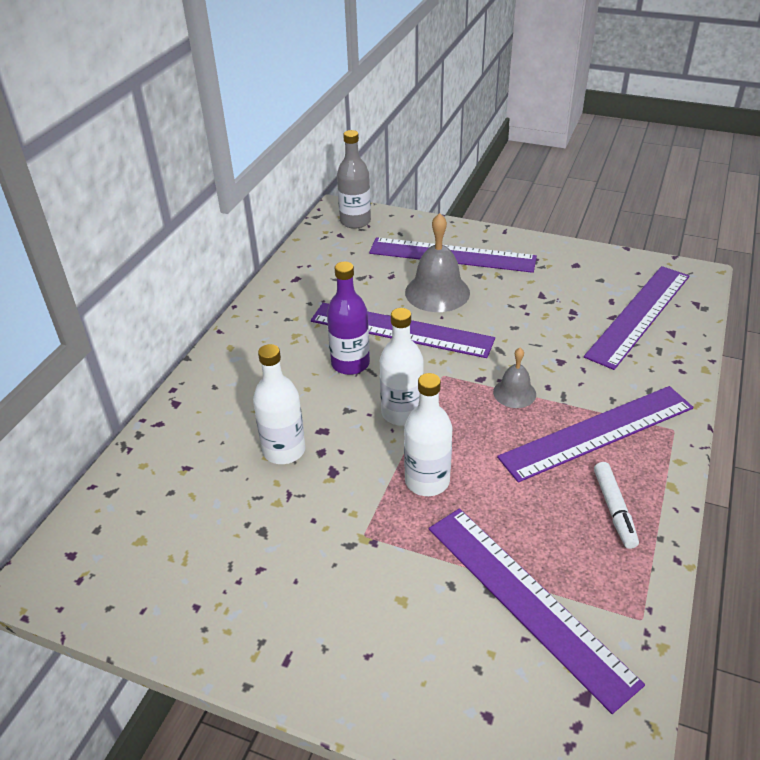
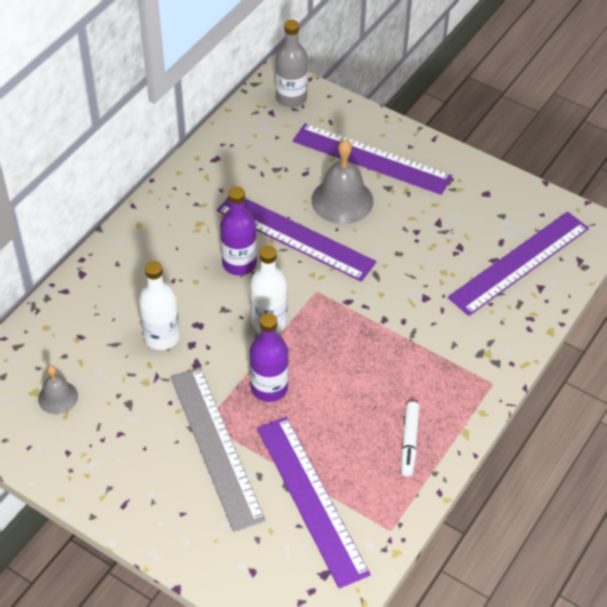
camera: 10 degrees right, 10 degrees up
(384, 560) = (215, 446): none -> grey ruler
(427, 481) = (269, 388): white bottle -> purple bottle
(514, 393) = (372, 321): grey bell -> grey bell (58, 397)
(597, 432) = (426, 372): purple ruler -> none

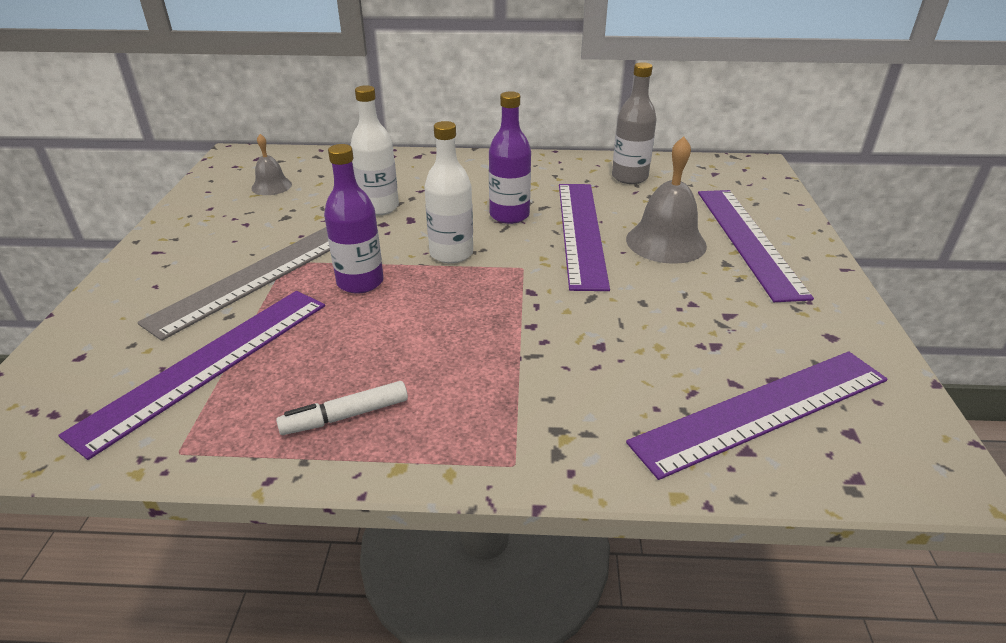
camera: 60 degrees right, 15 degrees down
(291, 98) = (748, 176): grey bottle -> grey bottle (629, 177)
(519, 262) = (762, 410): purple ruler -> purple ruler turned 45 degrees counterclockwise

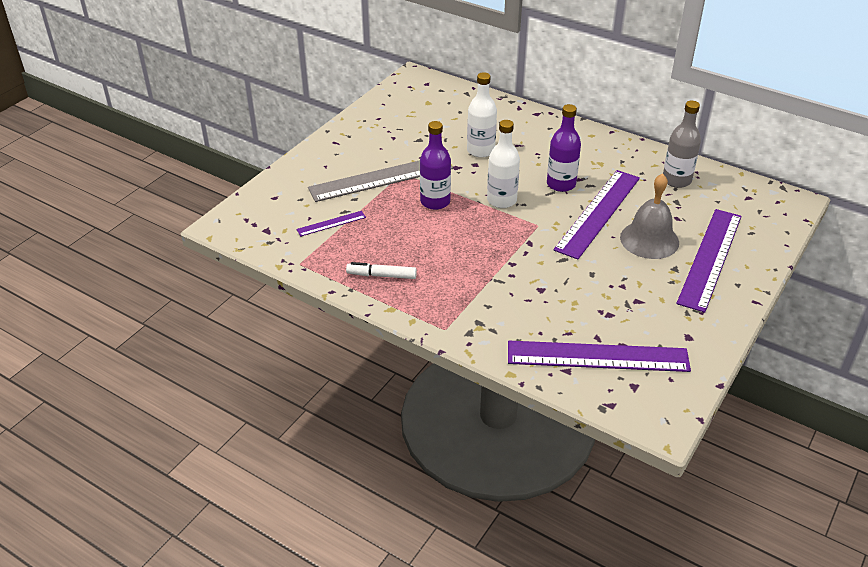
camera: 30 degrees right, 5 degrees up
(207, 364) = (331, 223): purple ruler -> purple ruler, size x0.45
(271, 186) = (424, 111): grey bell -> none

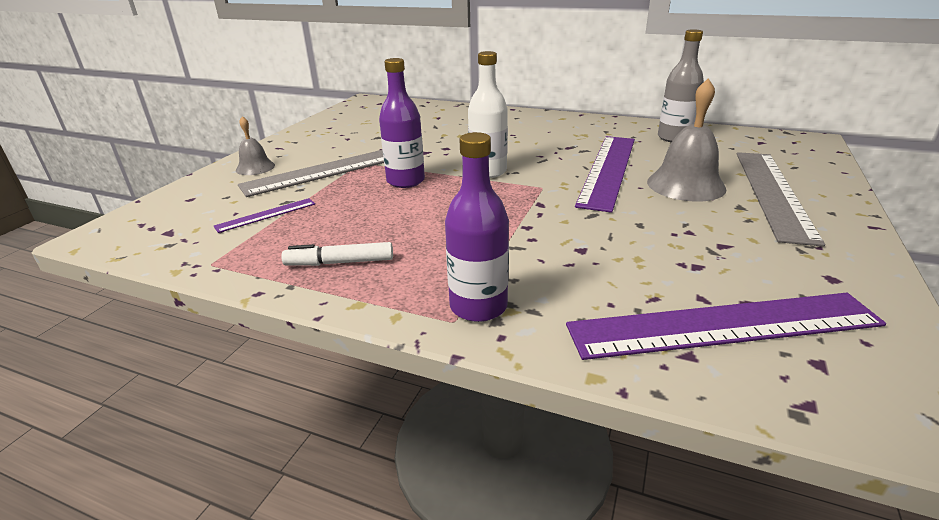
camera: 10 degrees left, 10 degrees down
(318, 167) = (255, 167): none -> grey bell
(480, 150) = (449, 138): white bottle -> none
(561, 184) = (551, 153): purple bottle -> purple bottle (478, 306)
(710, 258) = (772, 192): purple ruler -> grey ruler

